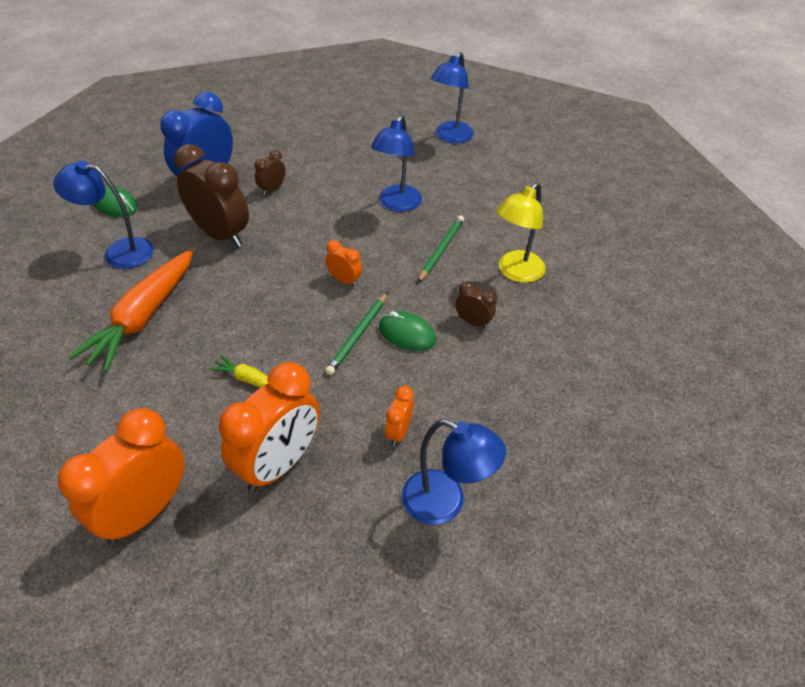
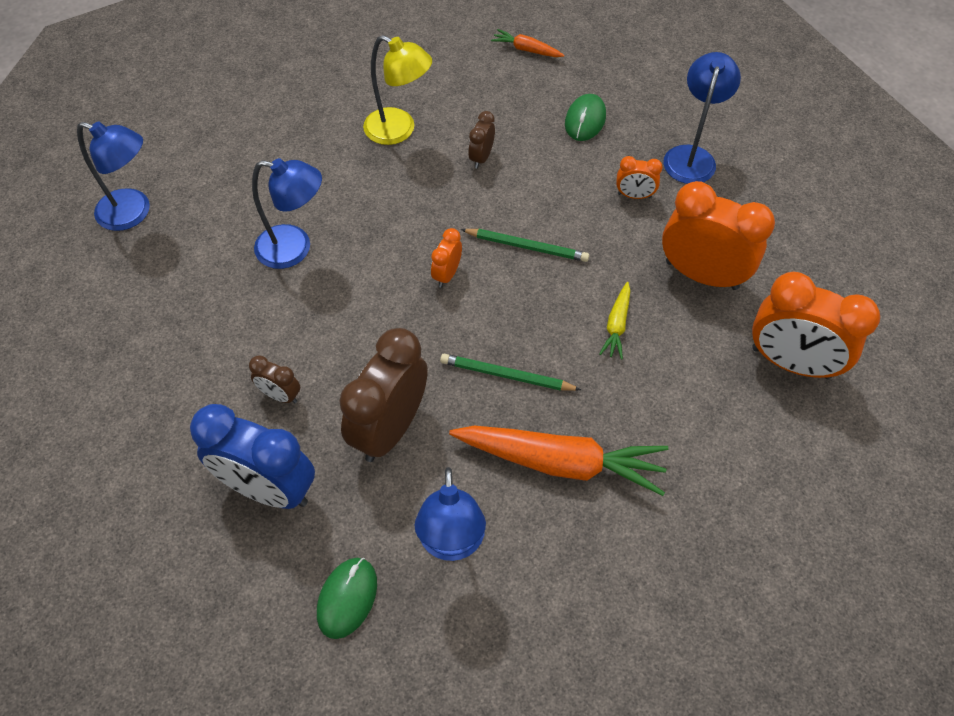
camera: 100 degrees left, 10 degrees up
(407, 334) = (513, 207): green mouse -> green mouse (585, 120)
(441, 250) = (374, 195): green pencil -> green pencil (506, 376)
(630, 384) = (526, 50): none -> orange carrot

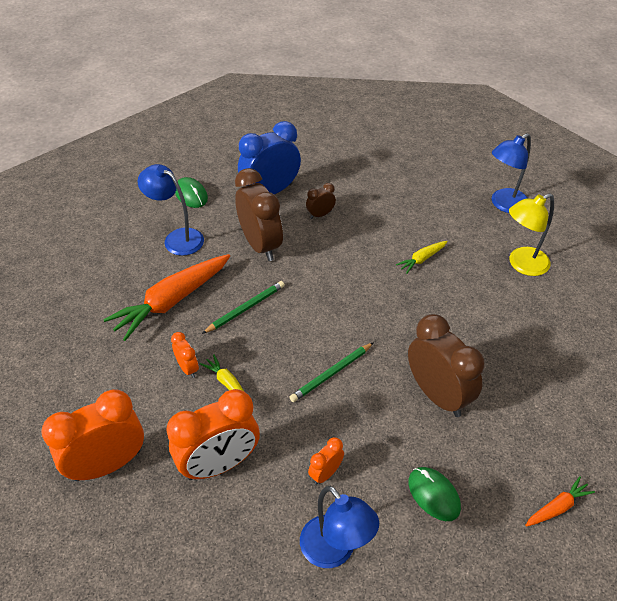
camera: 125 degrees right, 10 degrees down
(295, 249) = (422, 259): blue lamp -> yellow carrot
(399, 130) = (500, 360): yellow lamp -> yellow lamp (522, 265)
(447, 274) = (343, 319): orange clock -> orange clock (187, 368)
(481, 158) = (437, 395): brown clock -> brown clock, size x2.14

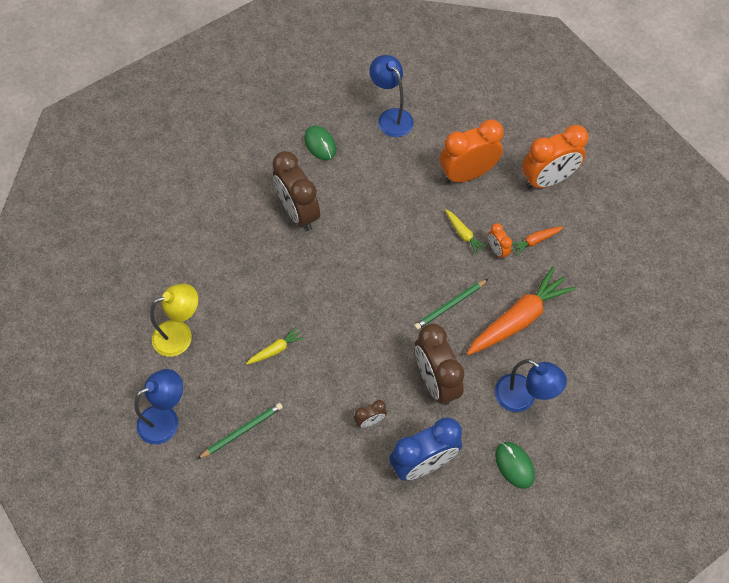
camera: 175 degrees left, 15 degrees up
(325, 473) = (392, 163): orange clock -> none
(332, 374) = (379, 236): green pencil -> green pencil (242, 431)
(557, 507) = (240, 131): orange carrot -> orange carrot (535, 241)

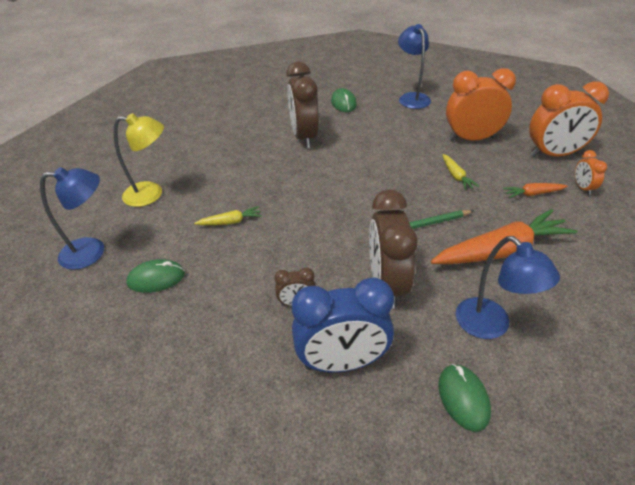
camera: 20 degrees right, 20 degrees down
(242, 431) = (156, 278): green pencil -> green mouse
(497, 250) = (489, 193): orange clock -> orange clock (582, 188)

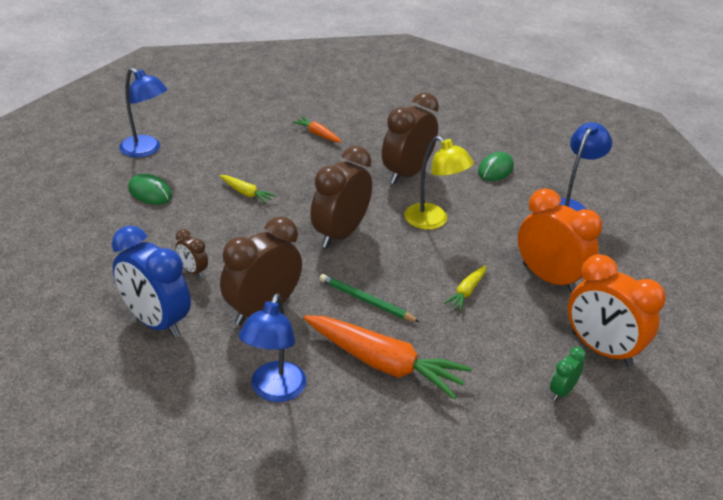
camera: 45 degrees right, 5 degrees down
(151, 194) = (234, 139): yellow lamp -> yellow lamp (433, 221)
(337, 199) = (340, 234): none -> brown clock
(463, 398) = (178, 402): green mouse -> none
(533, 194) = (503, 356): orange carrot -> orange carrot (318, 134)
(582, 188) = (562, 391): orange clock -> green clock

